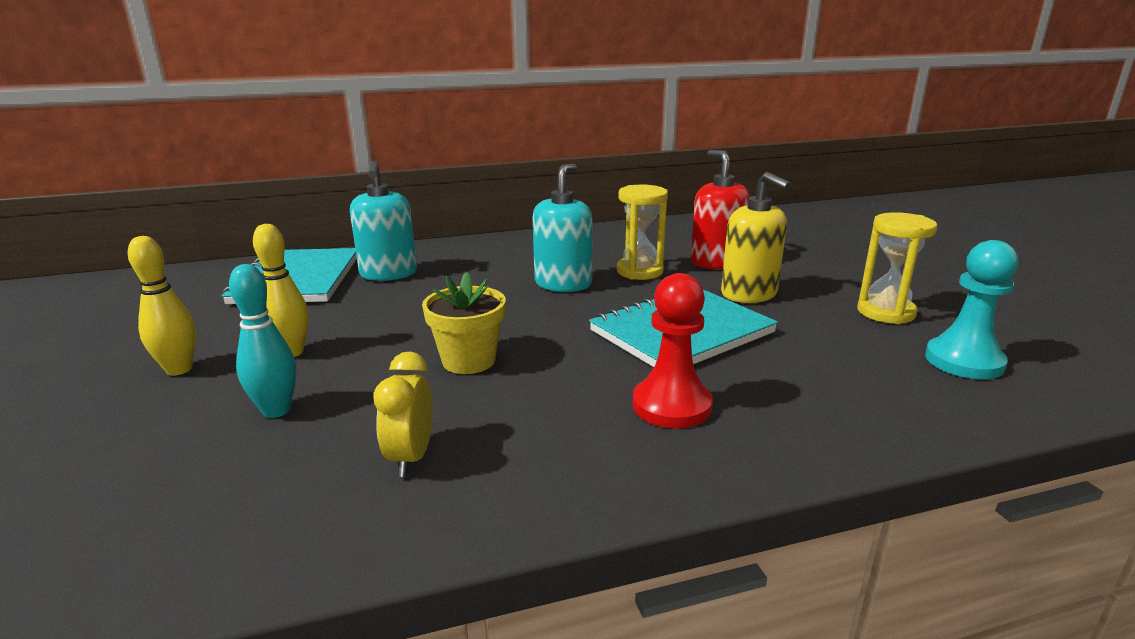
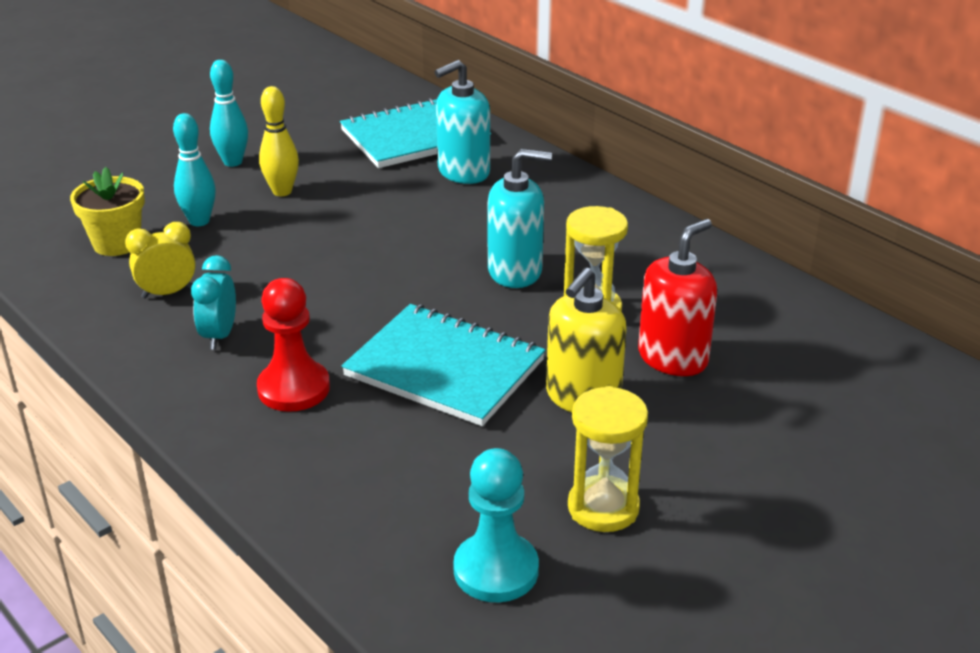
camera: 65 degrees right, 10 degrees up
(179, 369) = (233, 162): yellow bowling pin -> turquoise bowling pin
(469, 361) = (314, 271): yellow flower pot -> yellow flower pot (117, 243)
(539, 434) = (219, 336): none -> turquoise clock

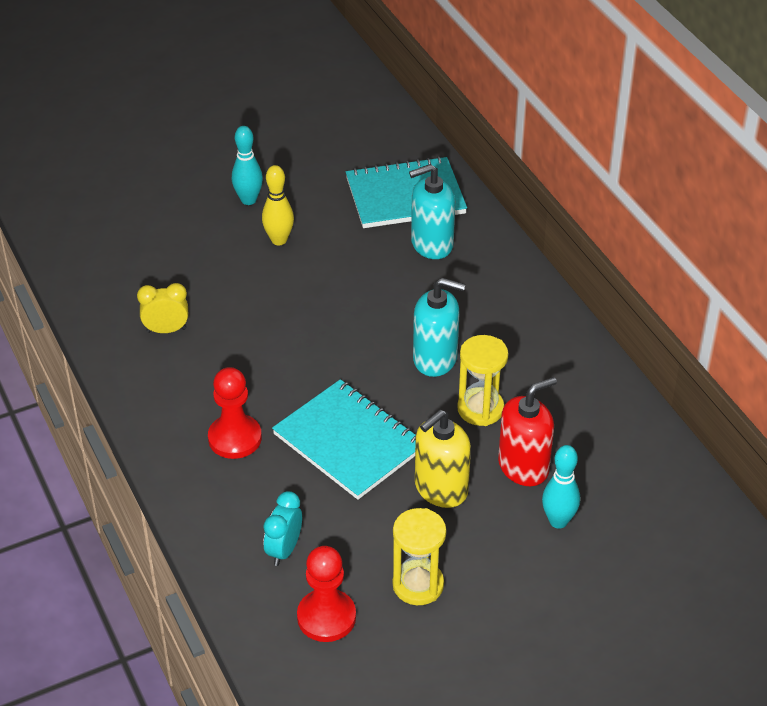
camera: 15 degrees right, 10 degrees up
(117, 243) = (140, 272): yellow flower pot -> none
(199, 221) = (207, 261): turquoise bowling pin -> turquoise bowling pin (558, 521)
(219, 336) = (194, 379): turquoise clock -> turquoise clock (284, 550)
(496, 570) = (326, 617): turquoise pawn -> red pawn

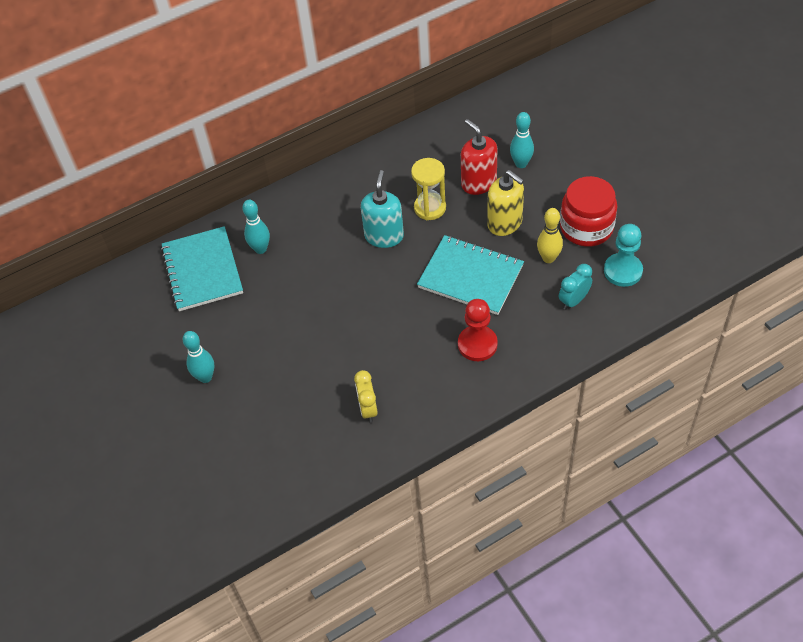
camera: 90 degrees left, 10 degrees up
(279, 240) = (257, 348): yellow bowling pin -> yellow bowling pin (548, 258)
(284, 550) = (573, 301): turquoise clock -> turquoise clock turned 120 degrees clockwise
(326, 617) = (623, 271): red pawn -> turquoise pawn
(349, 442) = (470, 276): turquoise notebook -> turquoise notebook turned 75 degrees clockwise
(418, 585) = (586, 227): yellow hourglass -> red jar
(431, 244) = (260, 249): turquoise soap dispenser -> turquoise bowling pin

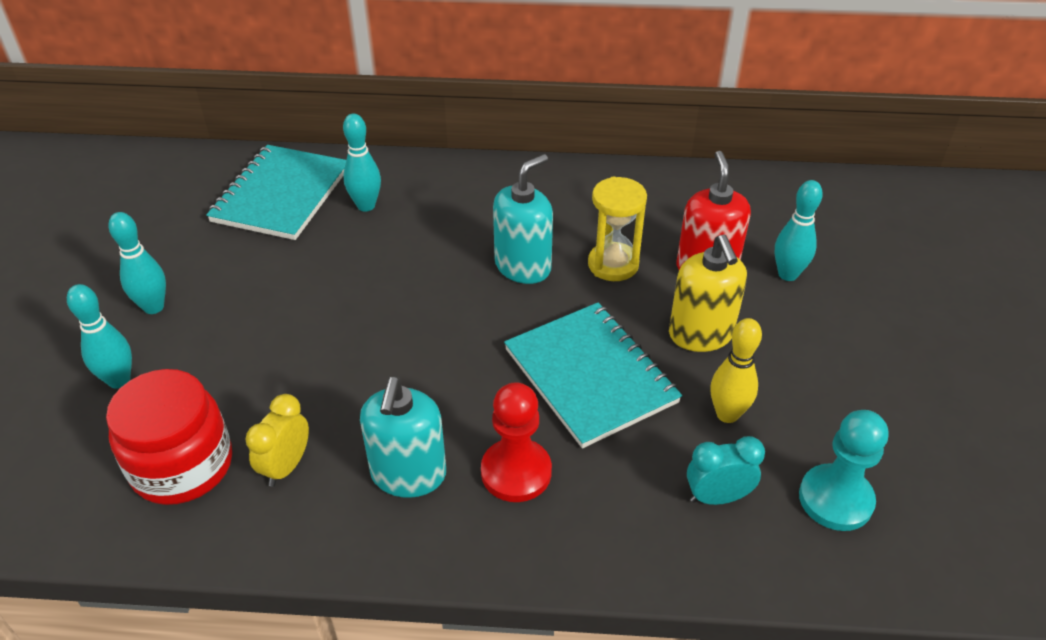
camera: 30 degrees right, 10 degrees down
(234, 424) = (119, 380): none -> turquoise bowling pin
(429, 376) = (408, 474): none -> turquoise soap dispenser
(586, 227) = (822, 404): red jar -> red jar (182, 465)

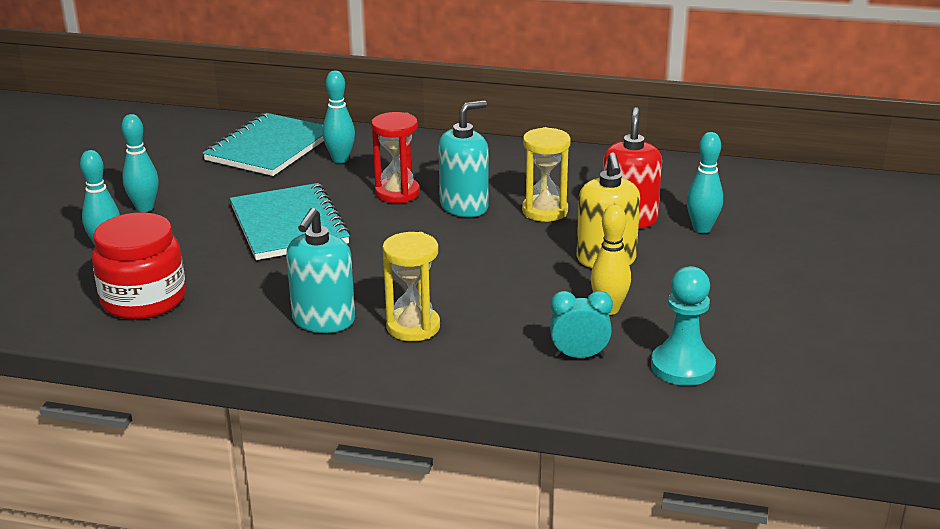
camera: 10 degrees right, 15 degrees down
(286, 466) = (226, 307): yellow clock -> none
(443, 253) = (397, 193): none -> red hourglass
(516, 472) = (413, 327): red pawn -> yellow hourglass
(590, 376) = (498, 277): turquoise notebook -> turquoise notebook (289, 225)

